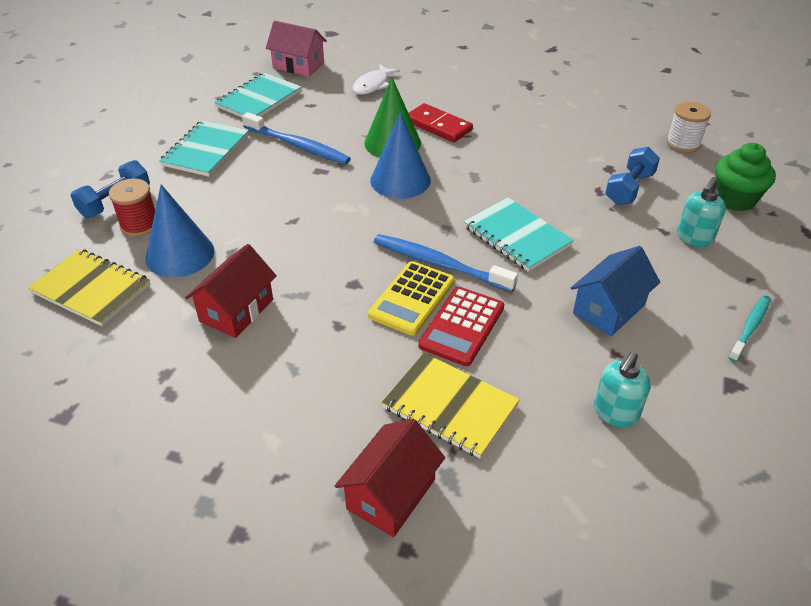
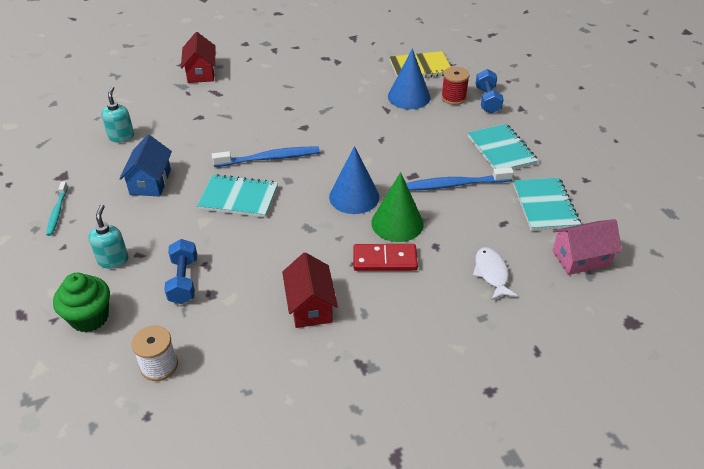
camera: 140 degrees right, 0 degrees up
(236, 310) = (343, 91): red house -> red house (310, 306)
(412, 298) = (265, 135): yellow calculator -> none
(450, 406) = (202, 105): yellow notebook -> none
(462, 326) = (226, 135): red calculator -> none

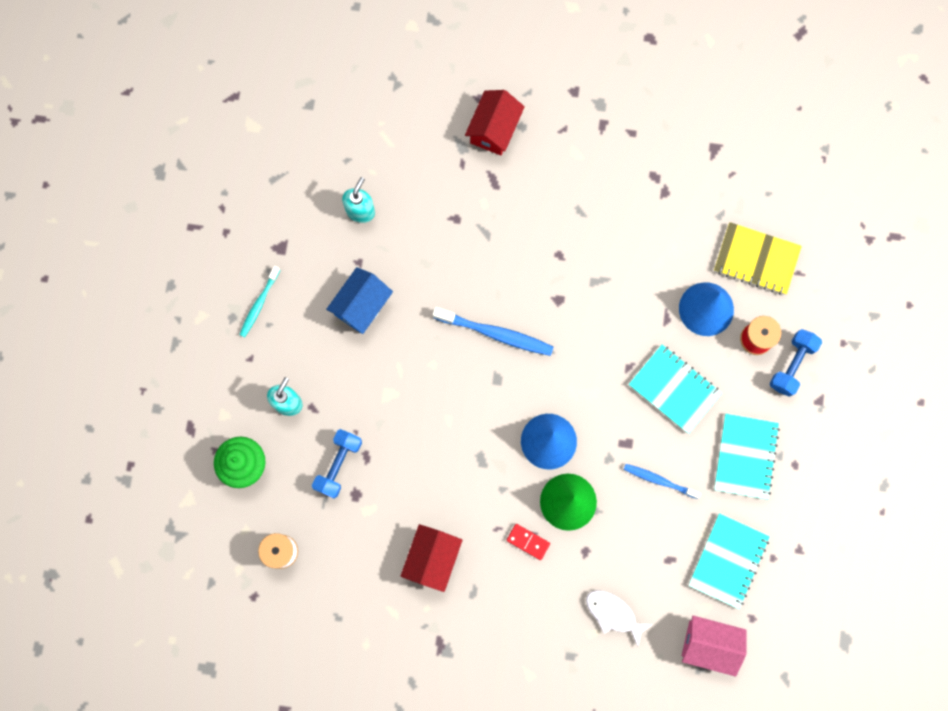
camera: 30 degrees right, 35 degrees up
(238, 198) = (436, 379): turquoise notebook -> turquoise notebook (674, 389)
(385, 260) = (528, 542): red domino -> red domino, size x0.61
(455, 184) = (659, 480): blue toothbrush -> blue toothbrush, size x0.63
(491, 273) = (613, 614): white fish -> white fish turned 75 degrees counterclockwise

